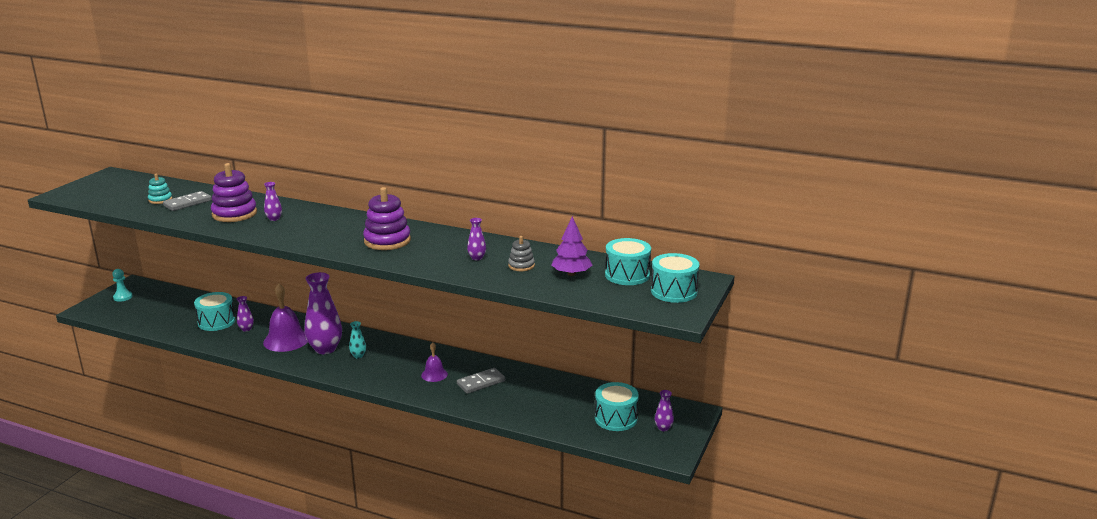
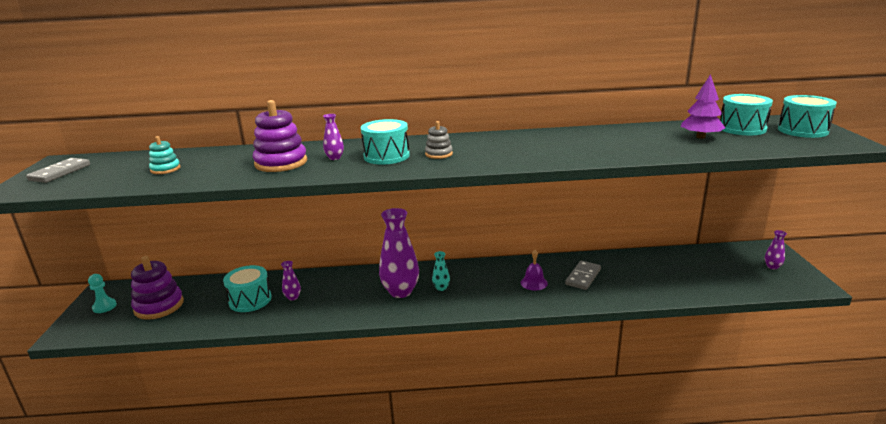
camera: 25 degrees left, 0 degrees up
(187, 203) = (206, 165): grey domino -> grey domino (60, 172)
(286, 340) = (349, 295): purple bell -> none
(387, 241) = (488, 150): purple stacking toy -> purple stacking toy (159, 306)
(477, 258) = (598, 144): purple vase -> none
(521, 266) = (648, 141): grey stacking toy -> grey stacking toy (438, 154)
(616, 418) = (729, 271): turquoise drum -> turquoise drum (386, 156)

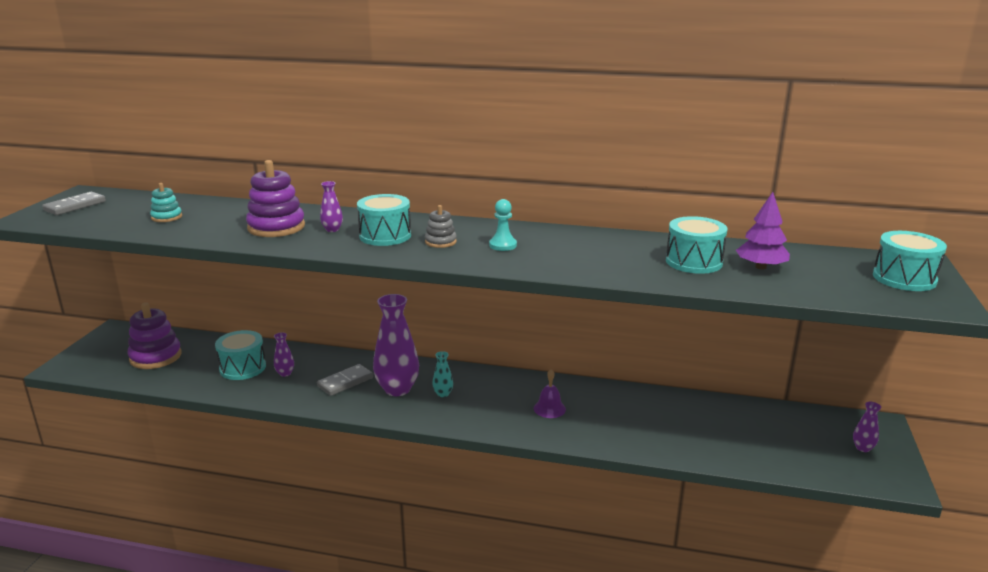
camera: 15 degrees right, 0 degrees up
(104, 307) = (107, 347): turquoise pawn -> turquoise pawn (503, 245)
(583, 277) = (611, 413): grey domino -> grey domino (345, 382)
(742, 128) = (827, 263): turquoise drum -> turquoise drum (694, 262)

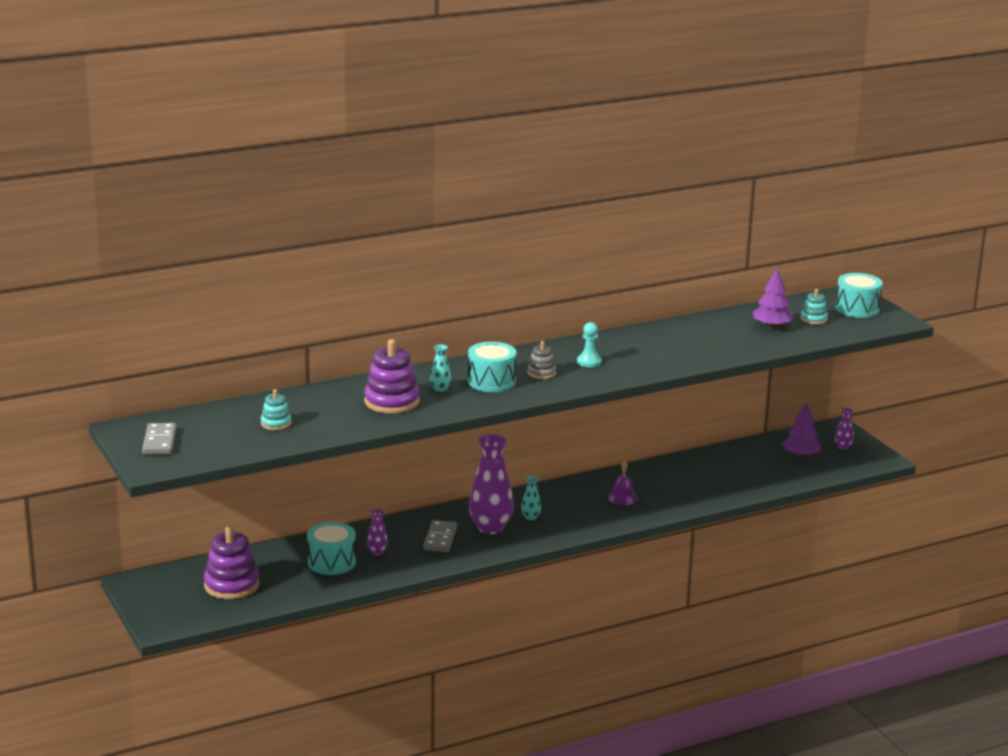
camera: 40 degrees left, 0 degrees up
(332, 230) = (440, 389): purple vase -> turquoise vase
(694, 262) = (728, 335): turquoise drum -> none
(797, 438) = (801, 455): none -> purple tree
(826, 274) = (813, 319): none -> turquoise stacking toy

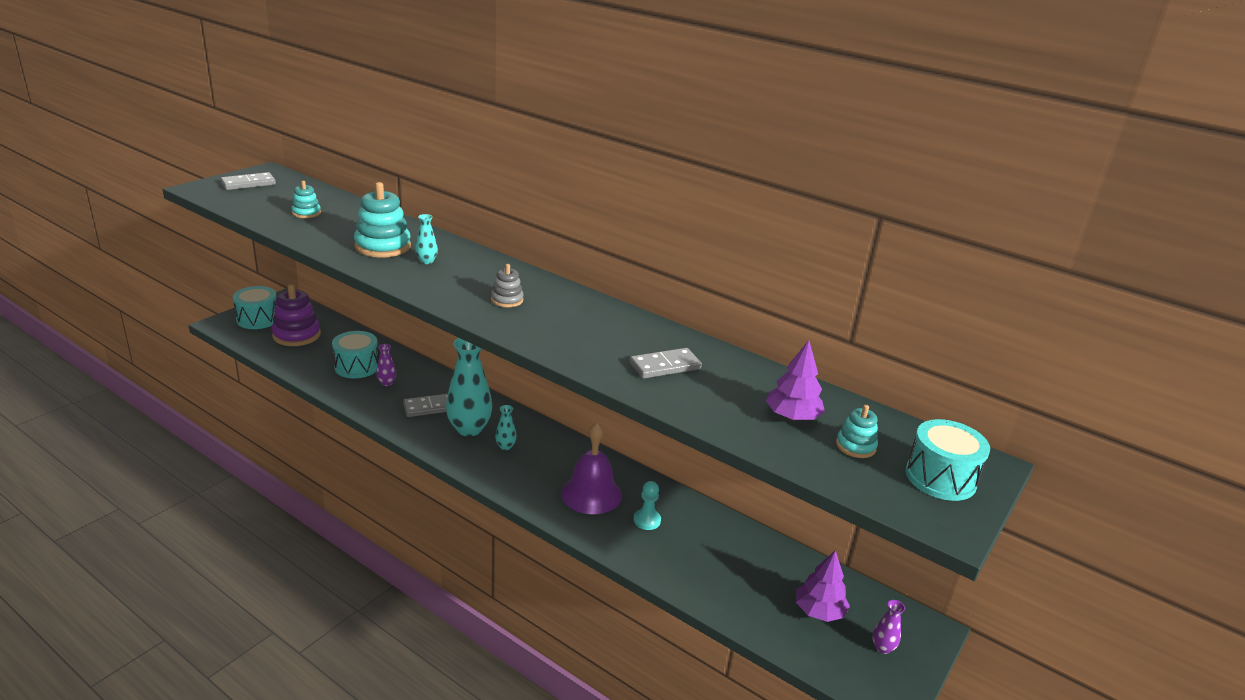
camera: 60 degrees right, 5 degrees up
(391, 402) = (383, 246): purple stacking toy -> turquoise stacking toy
(490, 528) = (469, 429): purple vase -> turquoise vase
(491, 381) = (465, 280): turquoise drum -> turquoise drum (258, 319)
(589, 362) = (560, 319): turquoise pawn -> turquoise pawn (647, 520)
(622, 497) = (591, 494): purple bell -> purple bell, size x1.81
(684, 345) = (665, 366): none -> grey domino

